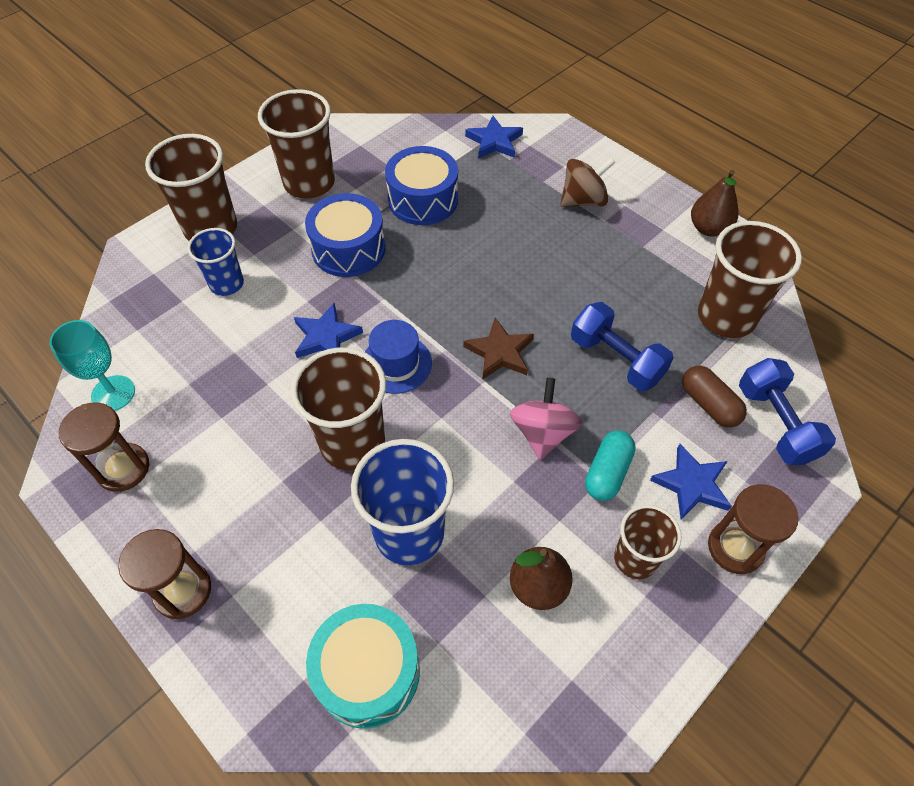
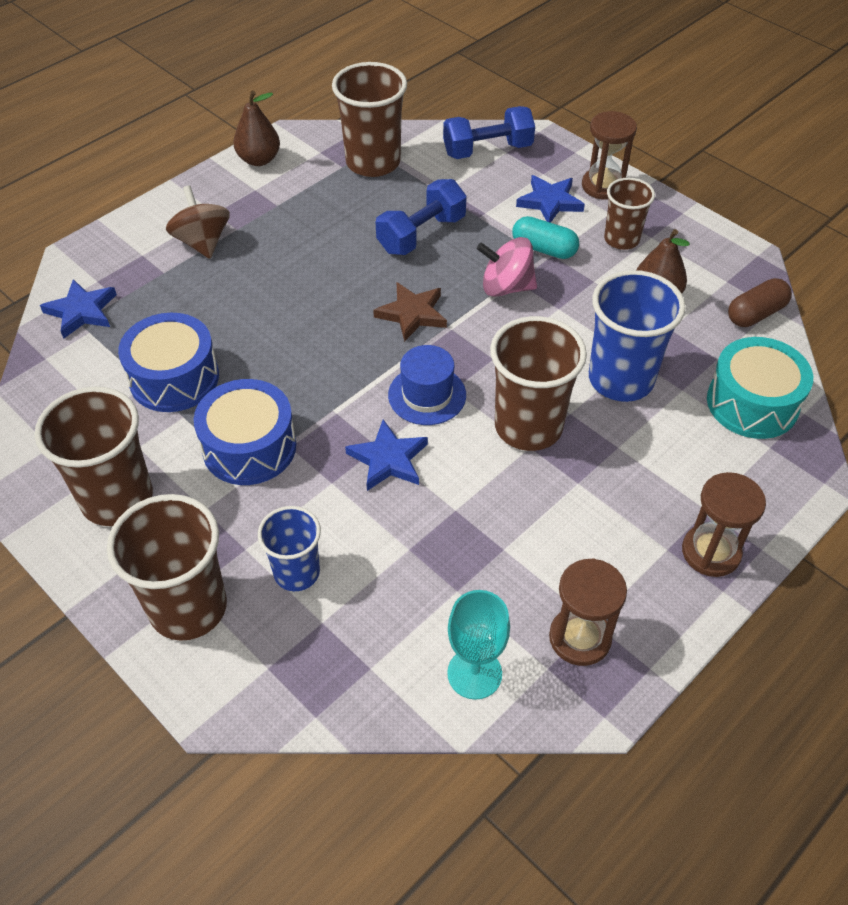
camera: 90 degrees left, 5 degrees down
(709, 404) = (470, 184): brown capsule -> brown capsule (755, 314)

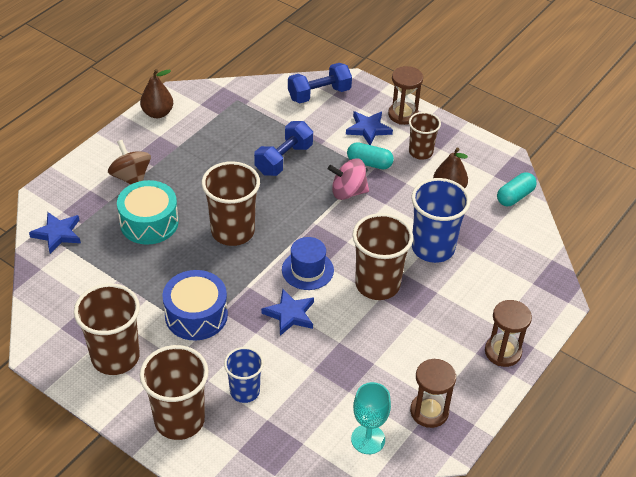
camera: 10 degrees left, 5 degrees down
(174, 378) = (134, 274): blue drum -> none
(373, 162) = (240, 109): brown cup -> brown cup (232, 231)
(412, 314) = (288, 216): brown star -> none
(752, 403) = (518, 256): turquoise drum -> turquoise drum (149, 223)
(755, 314) = (515, 196): brown capsule -> turquoise capsule

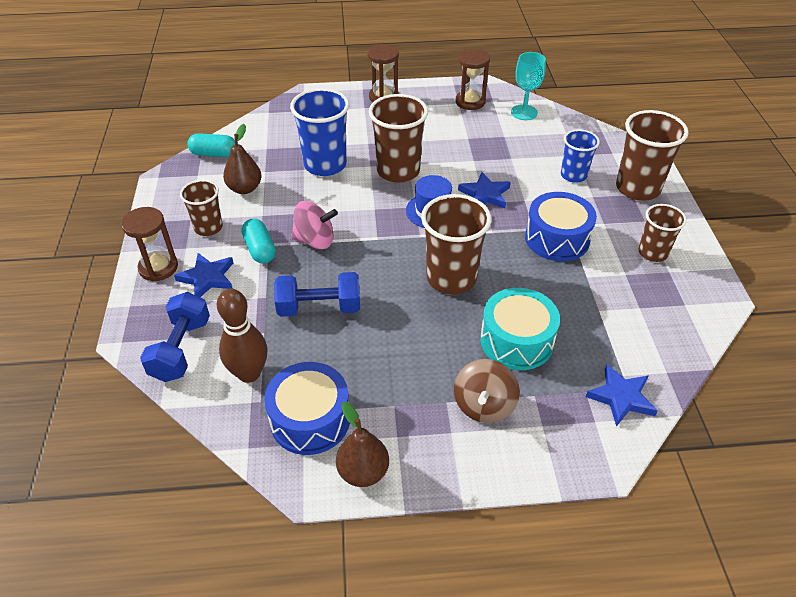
camera: 130 degrees left, 0 degrees up
(115, 357) = (653, 253): brown cup -> brown cup, size x0.61
(210, 113) = (310, 419): none -> blue drum
(269, 109) = (249, 373): none -> brown bowling pin
(319, 94) = (181, 349): blue dumbbell -> blue dumbbell turned 75 degrees clockwise
(348, 192) = (315, 240): pink spinning top -> pink spinning top turned 45 degrees counterclockwise

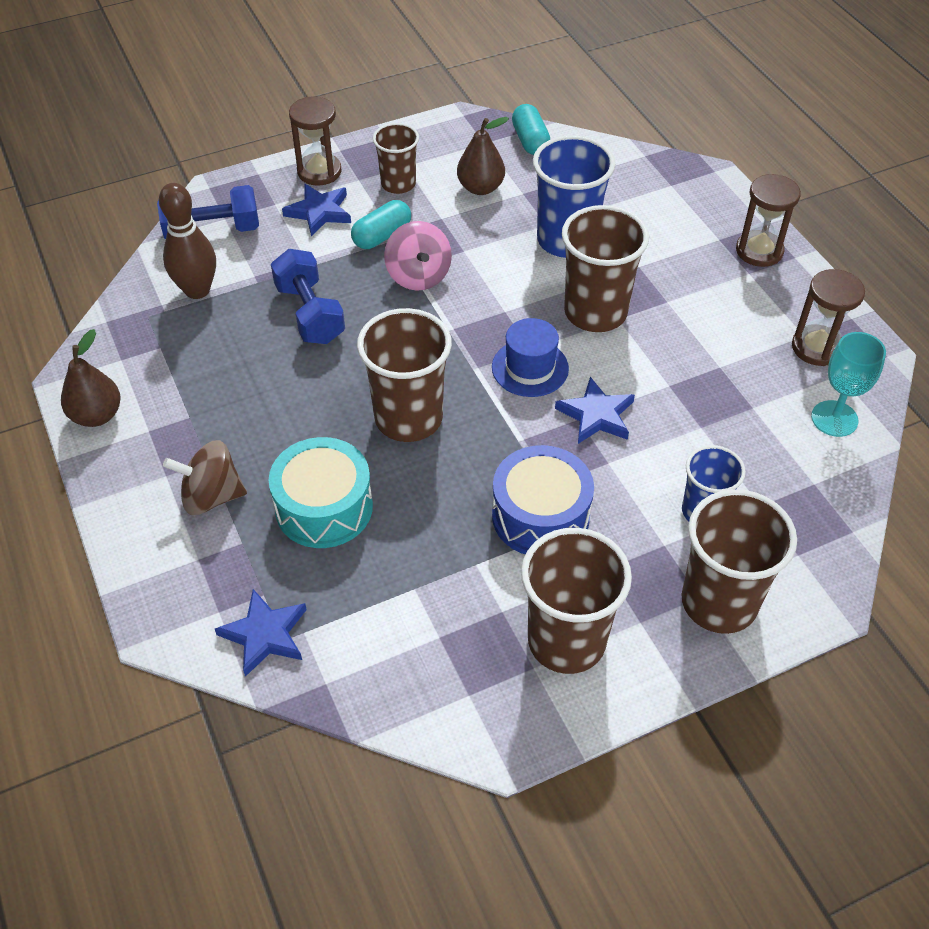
camera: 70 degrees right, 5 degrees up
(310, 419) = (151, 355): blue drum -> none
(653, 253) = (566, 641): brown cup -> brown cup, size x1.65

